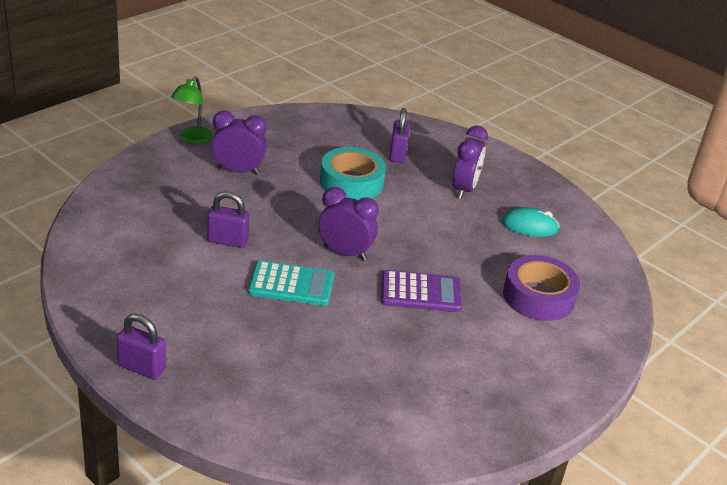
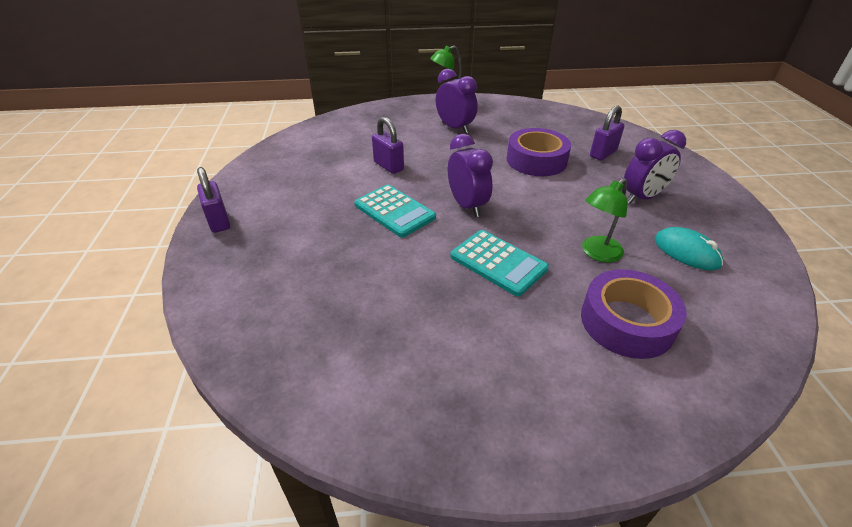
camera: 45 degrees right, 5 degrees up
(351, 182) = (536, 160): turquoise tape -> purple tape
(420, 292) = (498, 263): purple calculator -> turquoise calculator
(477, 253) = (597, 253): none -> green lamp

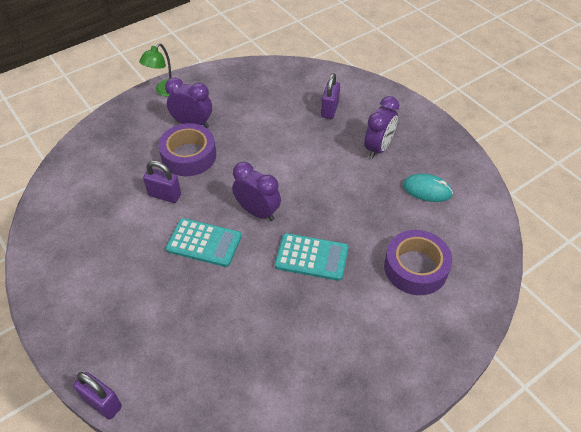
camera: 30 degrees left, 10 degrees up
(219, 221) = (60, 322): purple padlock -> purple padlock (102, 403)
(536, 160) = (283, 138): purple tape -> purple tape (189, 156)
(597, 253) = (372, 217): green lamp -> none

